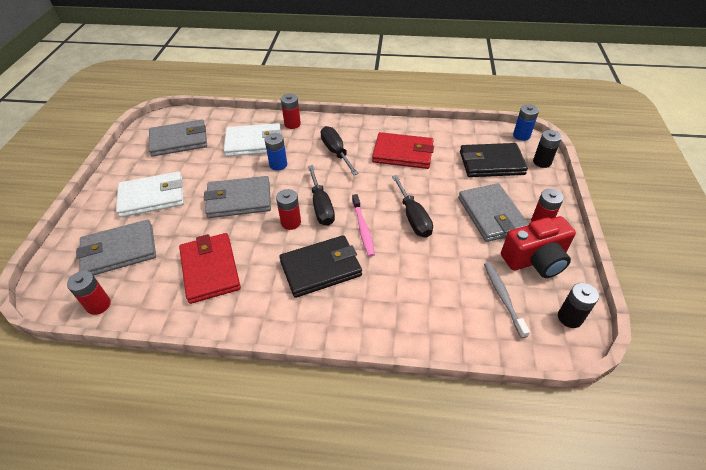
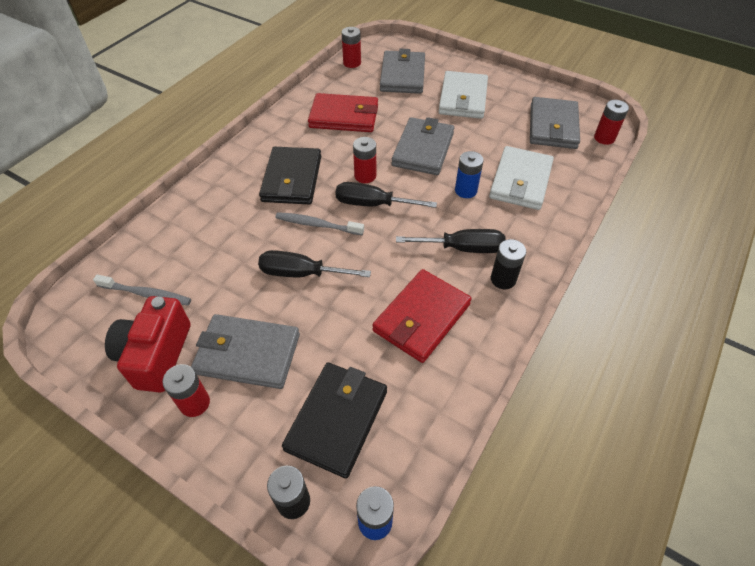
camera: 115 degrees right, 5 degrees up
(292, 124) = (548, 225): red battery -> red battery (604, 138)
(363, 228) = (317, 225): pink toothbrush -> grey toothbrush
(569, 317) = (77, 336): black battery -> black battery (503, 279)

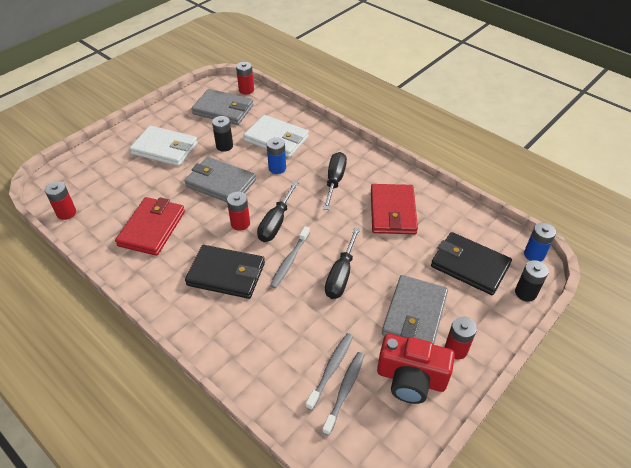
camera: 80 degrees left, 5 degrees down
(173, 279) = (331, 369): none -> grey toothbrush
(402, 75) = (110, 180): grey wallet -> none
(421, 318) = (393, 212): red wallet -> red wallet turned 45 degrees clockwise
(503, 279) = (366, 167): black battery -> black battery (224, 146)

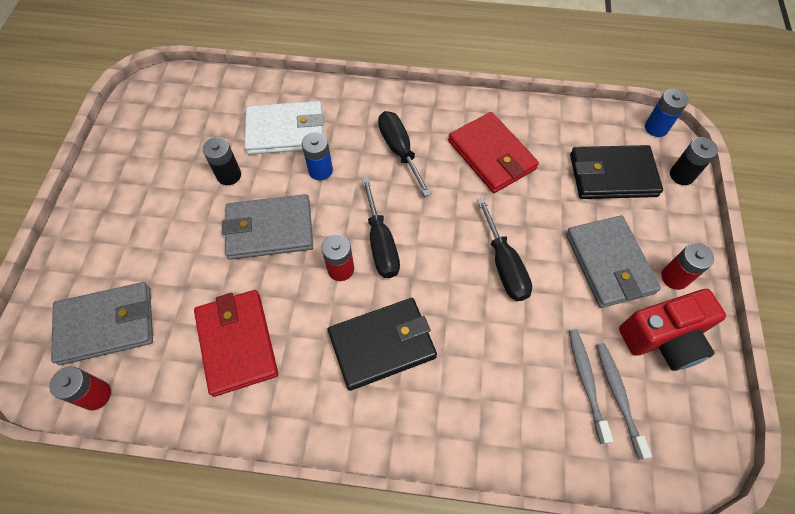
camera: 35 degrees left, 15 degrees up
(165, 148) = (152, 221): white wallet -> none
(223, 110) = (182, 124): grey wallet -> grey wallet (106, 324)
(246, 90) = (188, 81): red battery -> none
(290, 261) = (437, 282): grey toothbrush -> none

